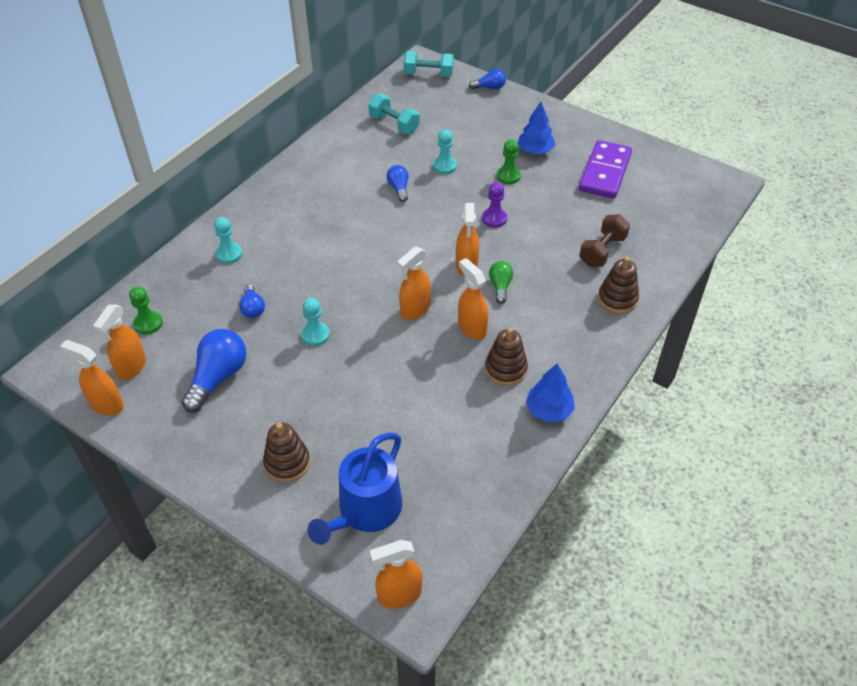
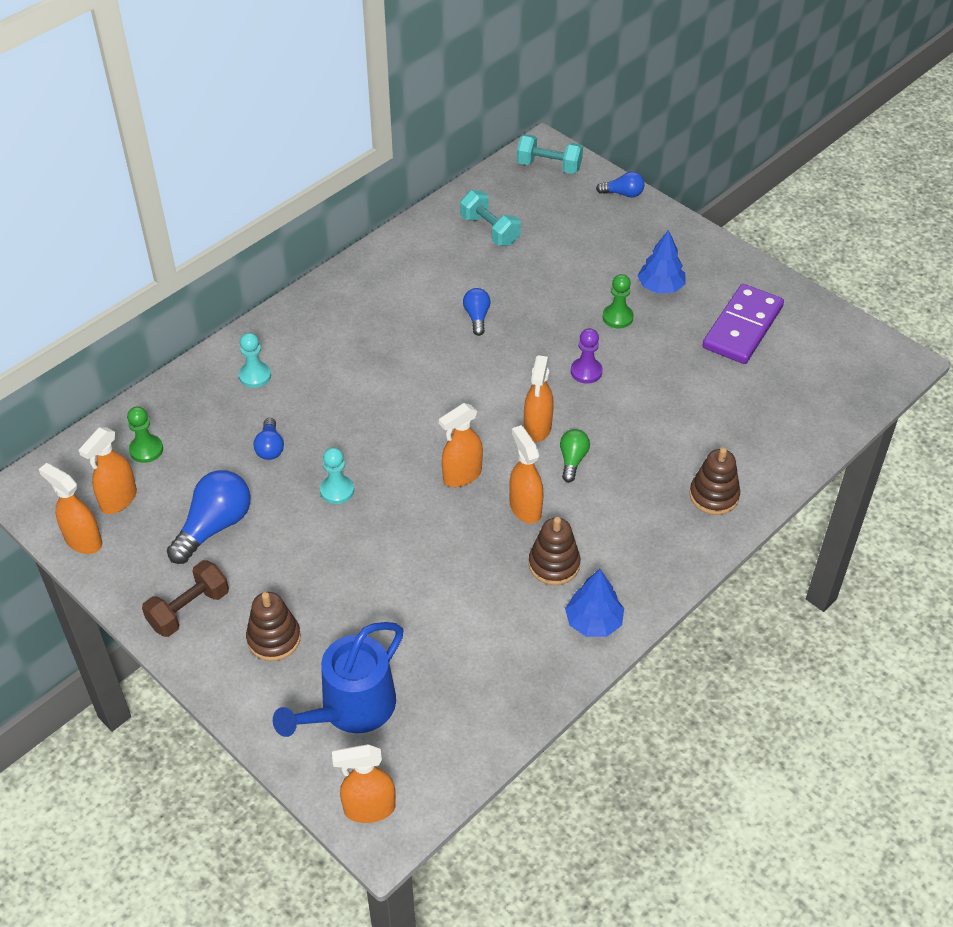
camera: 10 degrees right, 0 degrees up
(444, 166) = (540, 294): turquoise pawn -> none
(602, 251) = (711, 431): brown dumbbell -> brown dumbbell (189, 609)

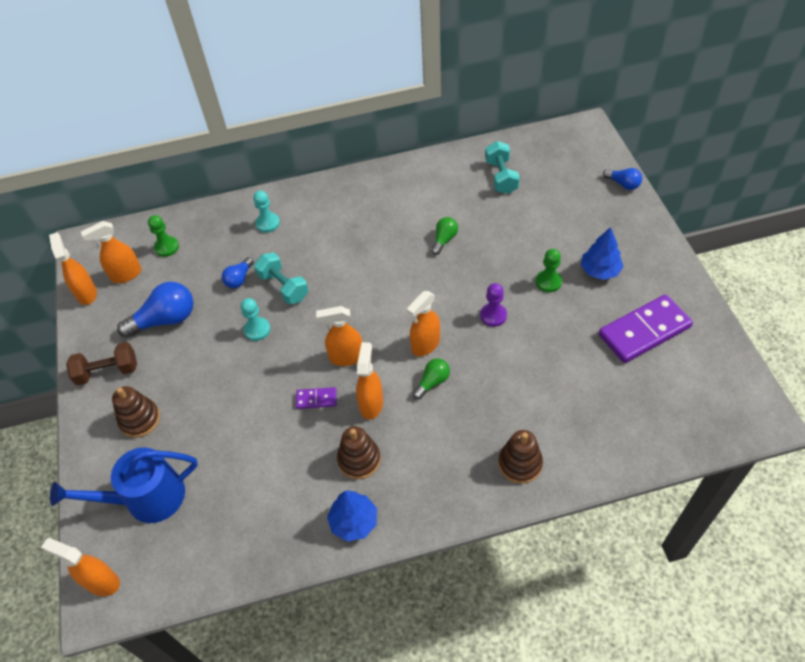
camera: 35 degrees right, 5 degrees up
(462, 529) = (316, 399): none -> purple domino
(477, 317) = (444, 240): blue light bulb -> green light bulb
(549, 166) = (580, 143): turquoise dumbbell -> turquoise dumbbell (283, 287)

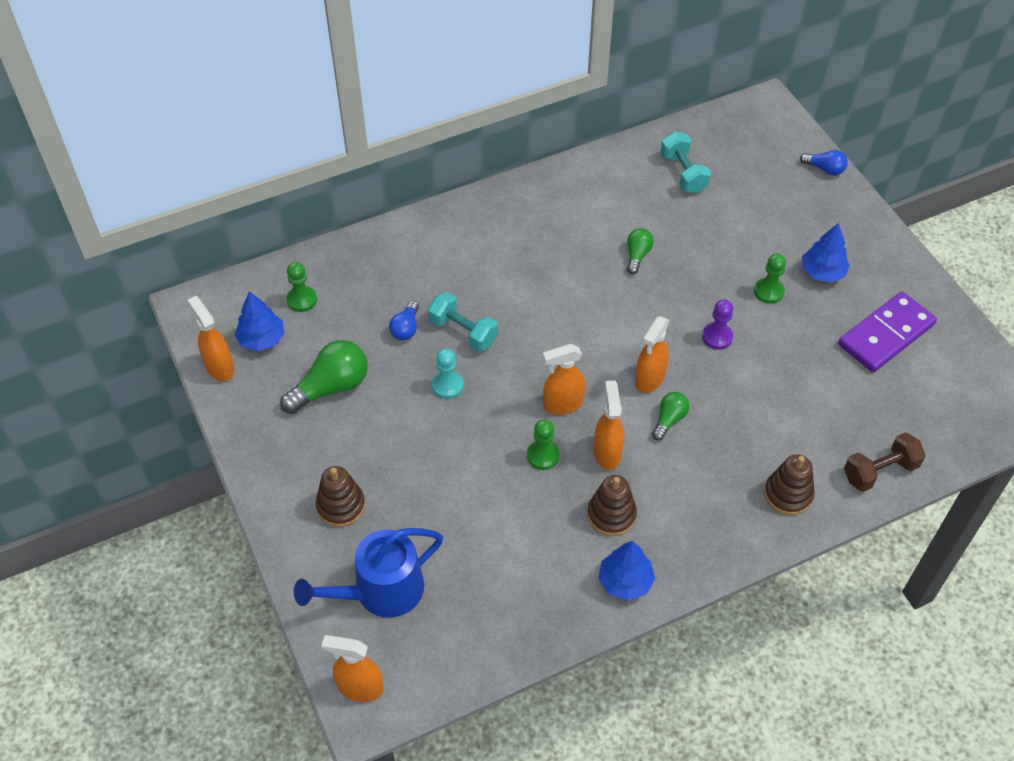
camera: 15 degrees left, 0 degrees up
(107, 372) = (281, 456): brown dumbbell -> brown dumbbell (880, 471)
(126, 275) = (262, 339): orange spray bottle -> blue tree
(165, 320) = (331, 387): blue light bulb -> green light bulb
(268, 223) = (419, 257): turquoise pawn -> none
(316, 399) = (542, 455): purple domino -> green pawn

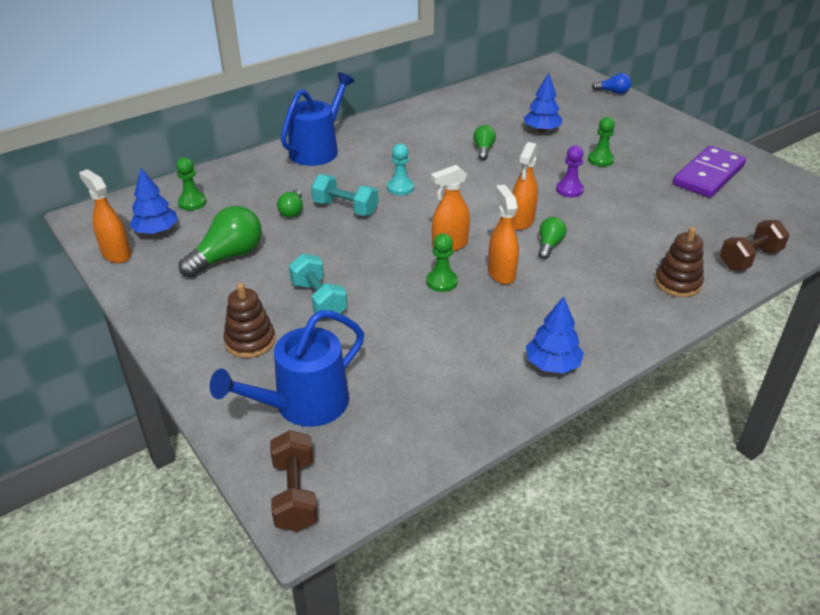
camera: 10 degrees left, 15 degrees down
(360, 687) = (295, 494): orange spray bottle -> brown dumbbell
(406, 328) = (292, 211): blue light bulb -> green light bulb
(447, 385) = (339, 244): turquoise pawn -> turquoise pawn (400, 188)
(448, 230) = (317, 150): none -> blue watering can
(611, 515) = (521, 316): brown stacking toy -> none
(683, 173) = (504, 103): turquoise dumbbell -> turquoise dumbbell (319, 300)
(822, 272) = (638, 145): blue tree -> blue tree (541, 130)

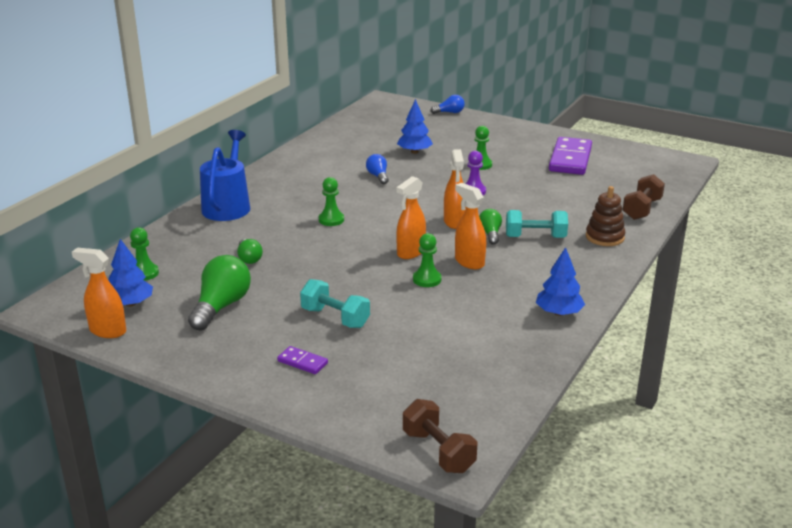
camera: 25 degrees left, 10 degrees down
(250, 341) = (302, 362): brown stacking toy -> purple domino
(304, 404) = (390, 392): blue watering can -> none
(345, 208) = (296, 245): turquoise dumbbell -> turquoise dumbbell (535, 237)
(400, 188) = (331, 220): turquoise pawn -> green pawn
(483, 149) = (378, 176): green light bulb -> blue light bulb

